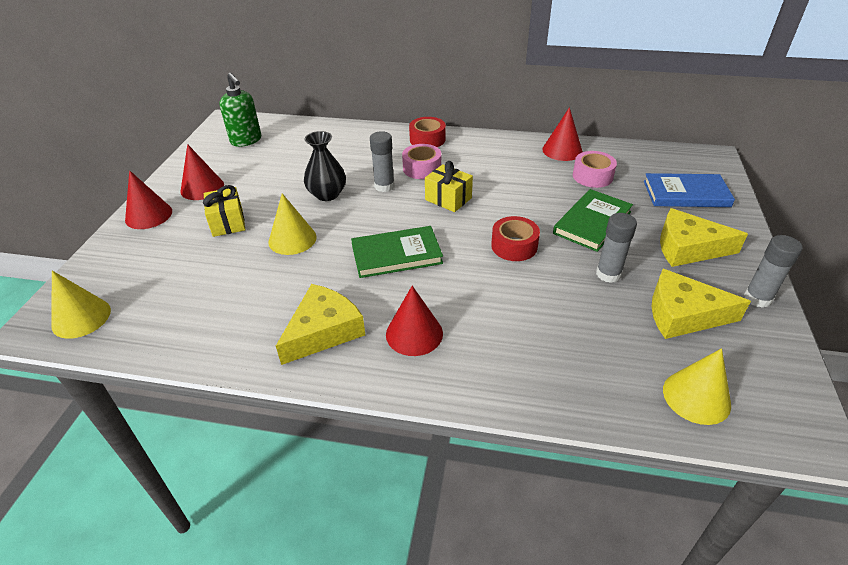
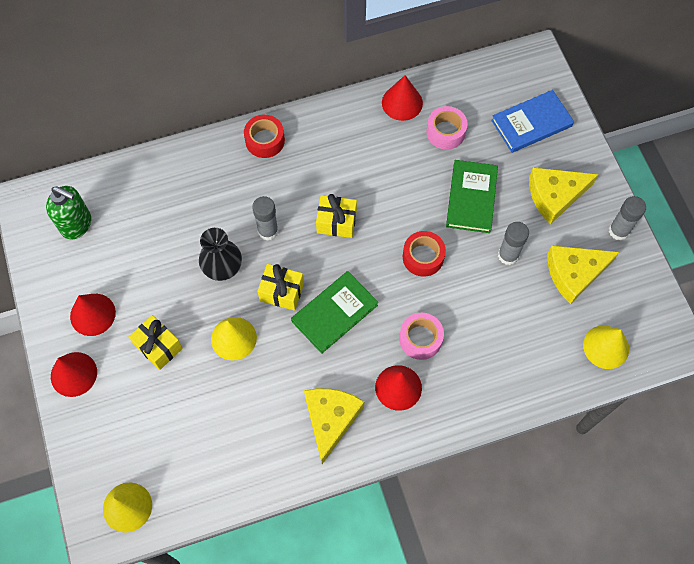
camera: 30 degrees left, 25 degrees up
(361, 225) = (282, 292): none -> yellow gift
(422, 168) = (287, 189): pink tape -> pink tape (420, 339)

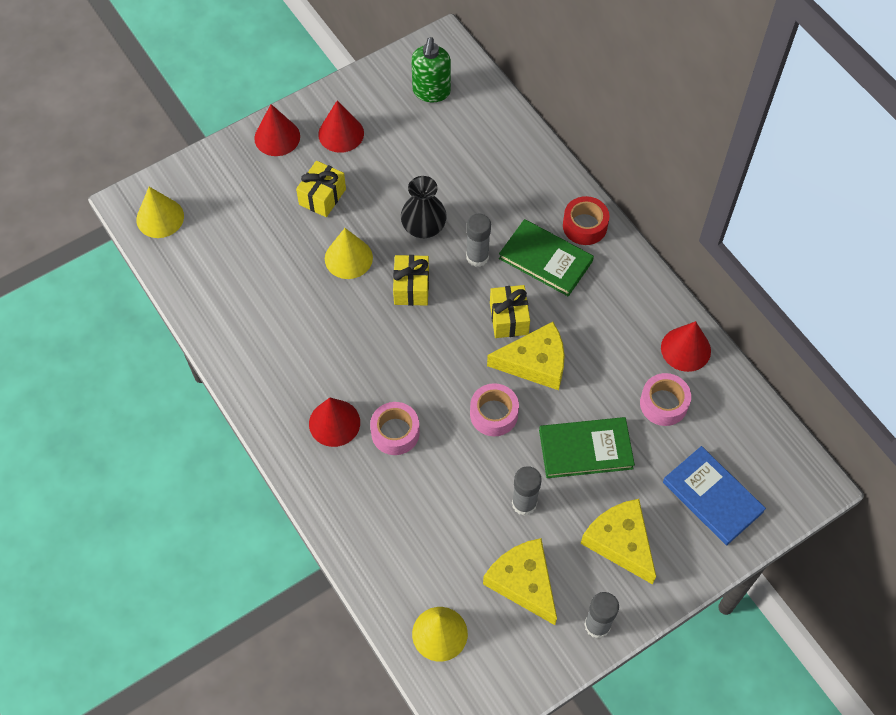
camera: 75 degrees right, 5 degrees down
(330, 419) = (284, 367): yellow cheese -> yellow cheese (535, 362)
(334, 313) = (401, 342): green book -> green book (545, 260)
(423, 257) = (494, 414): red tape -> pink tape

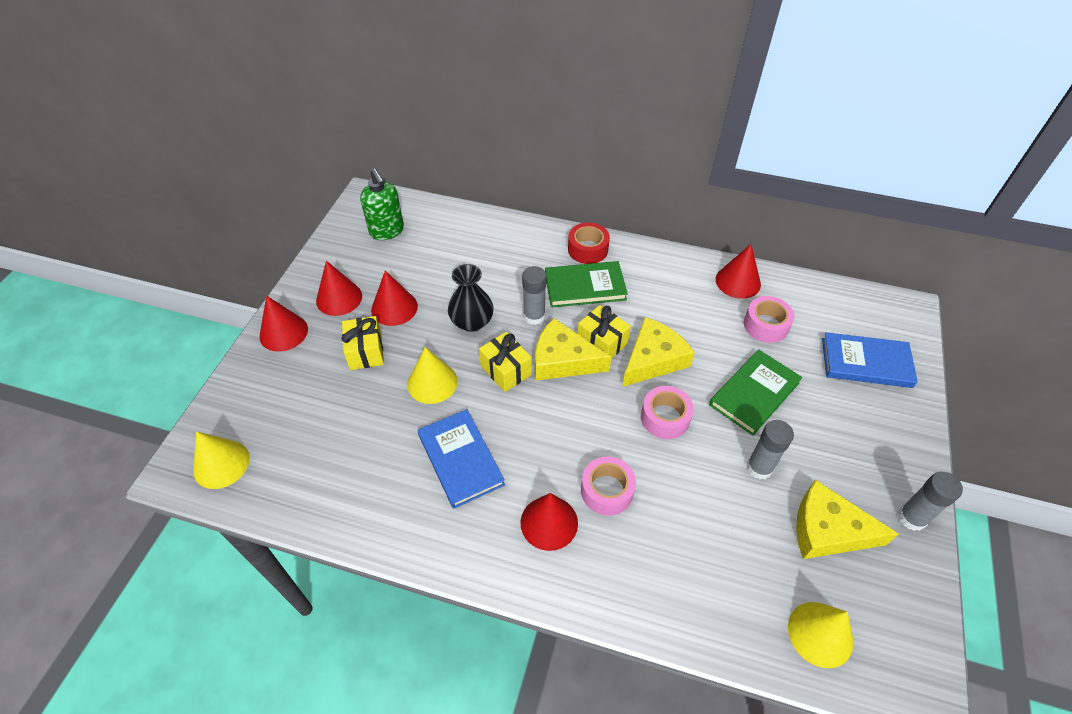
camera: 40 degrees left, 10 degrees down
(316, 333) = (461, 459): none -> blue book
(375, 172) = (394, 308): none -> red cone
(620, 542) = (852, 441): yellow cheese -> yellow cheese (563, 360)

